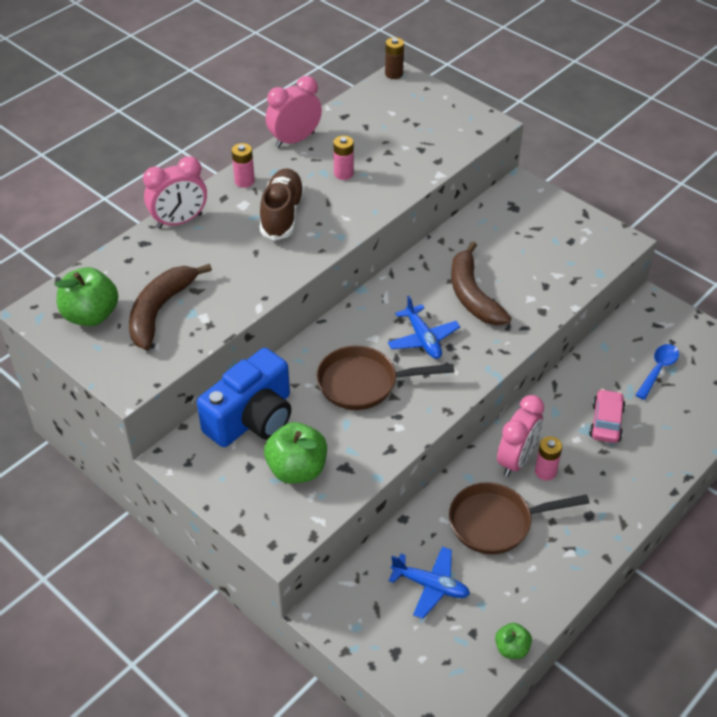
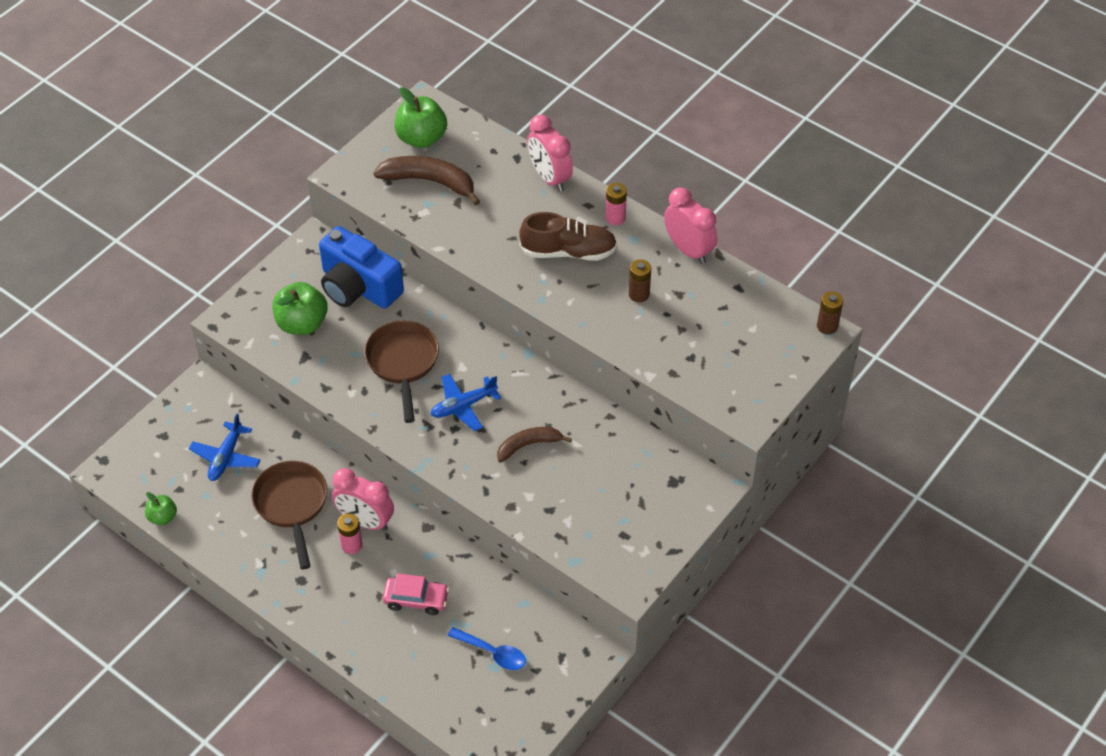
camera: 85 degrees right, 5 degrees up
(343, 173) = (639, 294): pink battery -> brown battery
(472, 295) = (528, 445): brown banana -> brown banana, size x0.64

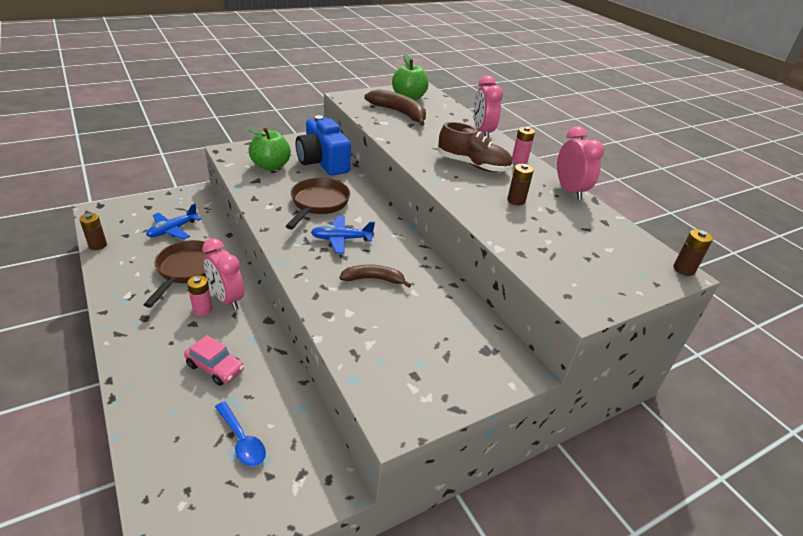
camera: 20 degrees right, 15 degrees down
(162, 517) = (98, 245): green apple -> brown battery

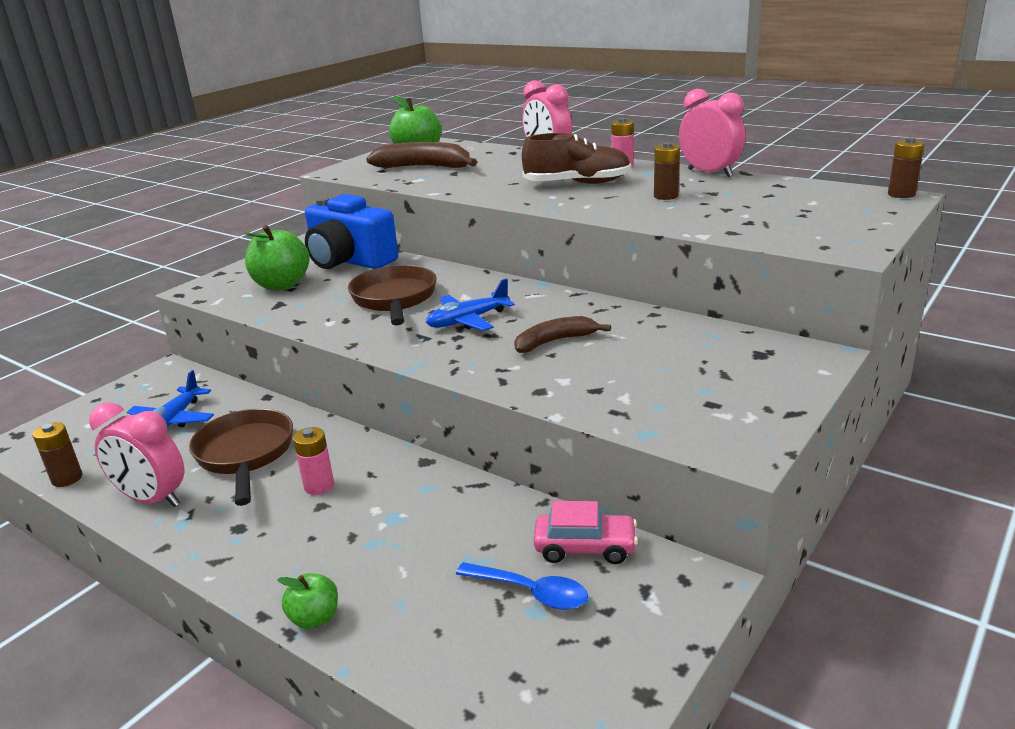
camera: 20 degrees left, 10 degrees down
(129, 396) = (315, 618): none -> green apple
(215, 367) = (407, 536): pink car -> pink car (585, 547)
(227, 299) = (341, 462): pink clock -> pink clock (152, 499)

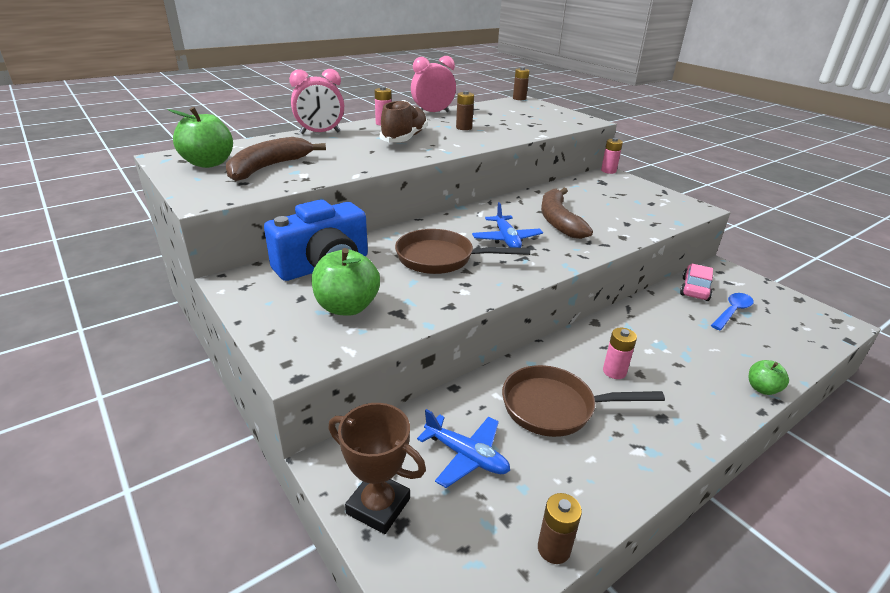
camera: 75 degrees left, 5 degrees up
(120, 397) = (378, 506): none -> brown trophy
(152, 499) = (611, 471): pink clock -> none
(554, 341) = (558, 221): brown banana -> brown banana, size x1.56
(831, 353) = (608, 171): none -> pink battery

